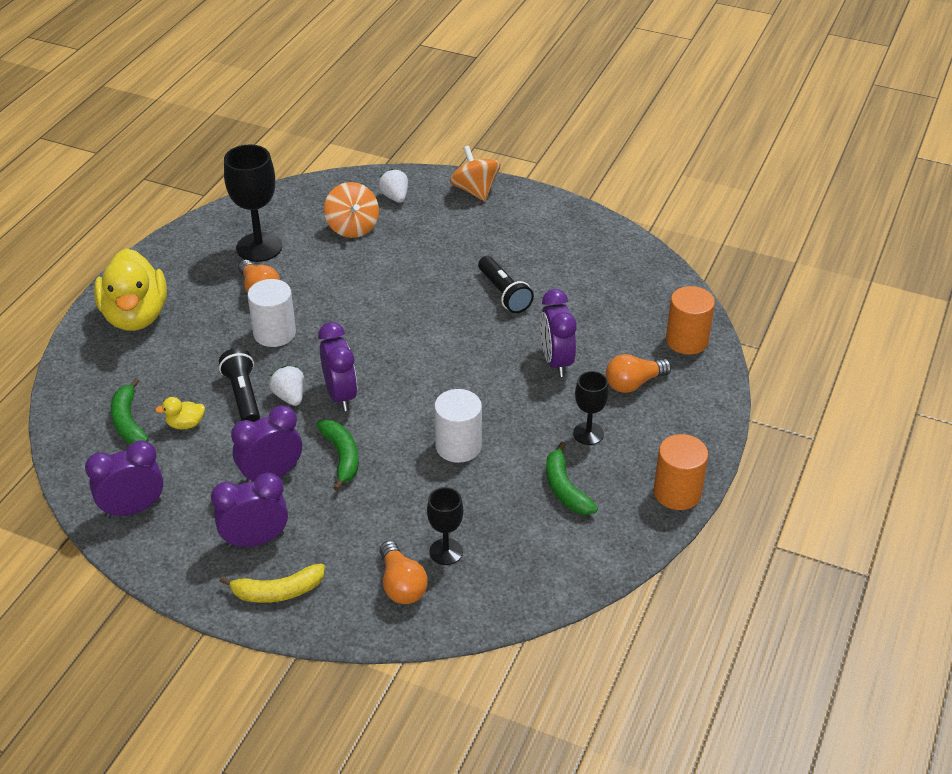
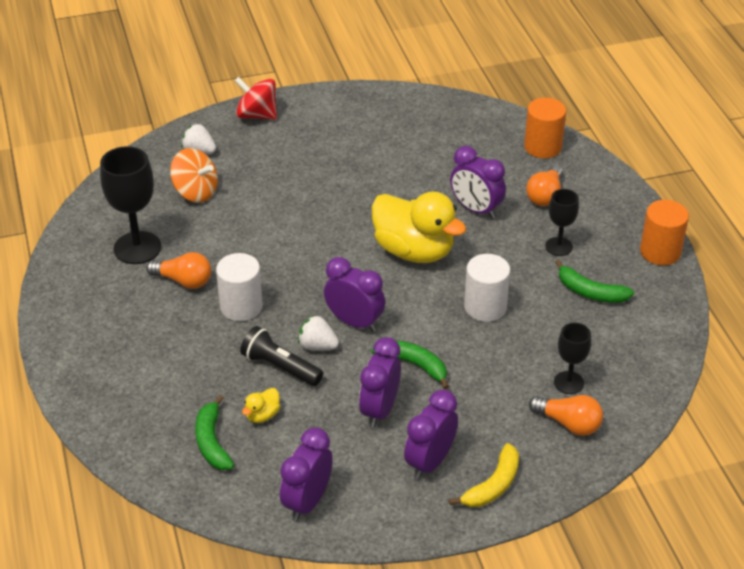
camera: 40 degrees left, 0 degrees up
(128, 421) = (212, 442): green banana -> green banana turned 45 degrees clockwise
(136, 316) = (104, 359): yellow duck -> yellow duck (414, 251)
(475, 190) = (257, 115): orange spinning top -> red spinning top
(504, 293) = (378, 181): black flashlight -> none

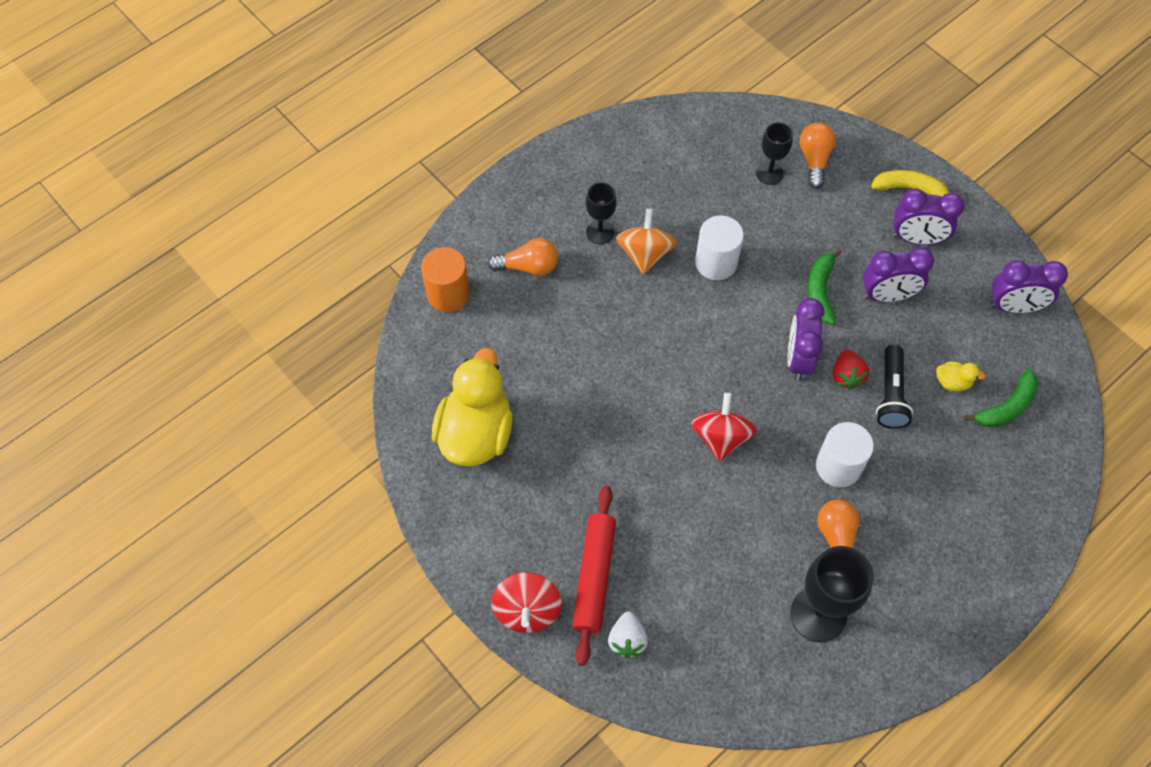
camera: 115 degrees left, 20 degrees up
(195, 192) = (698, 604): orange spinning top -> orange spinning top (645, 254)
(255, 150) = (594, 577): none -> red rolling pin
(315, 249) = (721, 437): none -> red spinning top
(317, 346) = (846, 376): white strawberry -> red strawberry
(414, 251) = (673, 348): yellow duck -> yellow duck (476, 433)
(476, 209) = (582, 318): purple clock -> none
(590, 292) = (649, 190): green banana -> none
(660, 252) = (564, 153): orange cylinder -> none

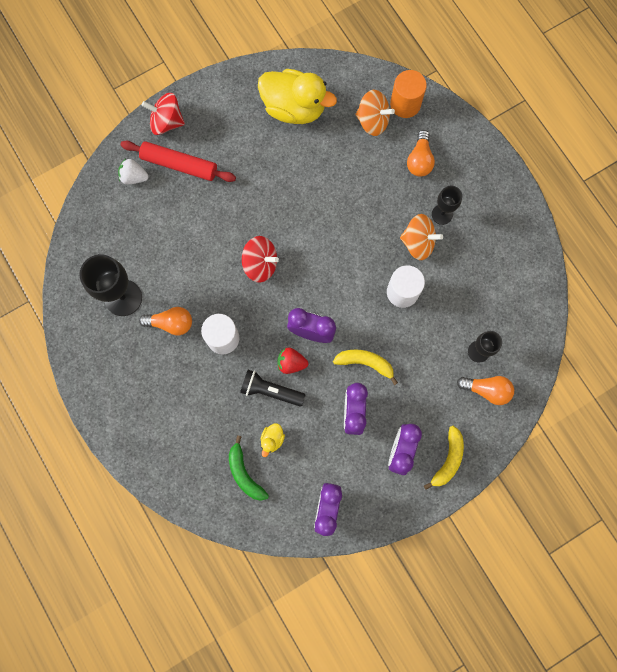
camera: 100 degrees right, 15 degrees up
(480, 330) = (372, 121): none -> orange spinning top
(820, 291) = (365, 363): green banana -> yellow banana

